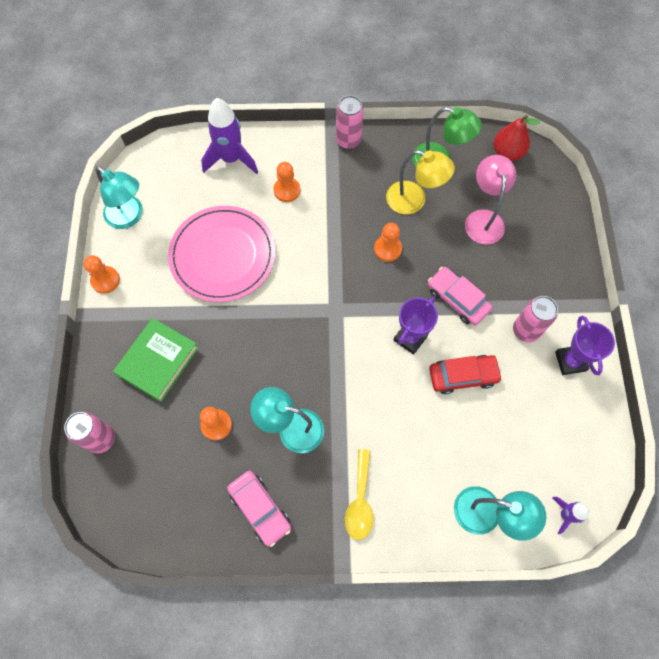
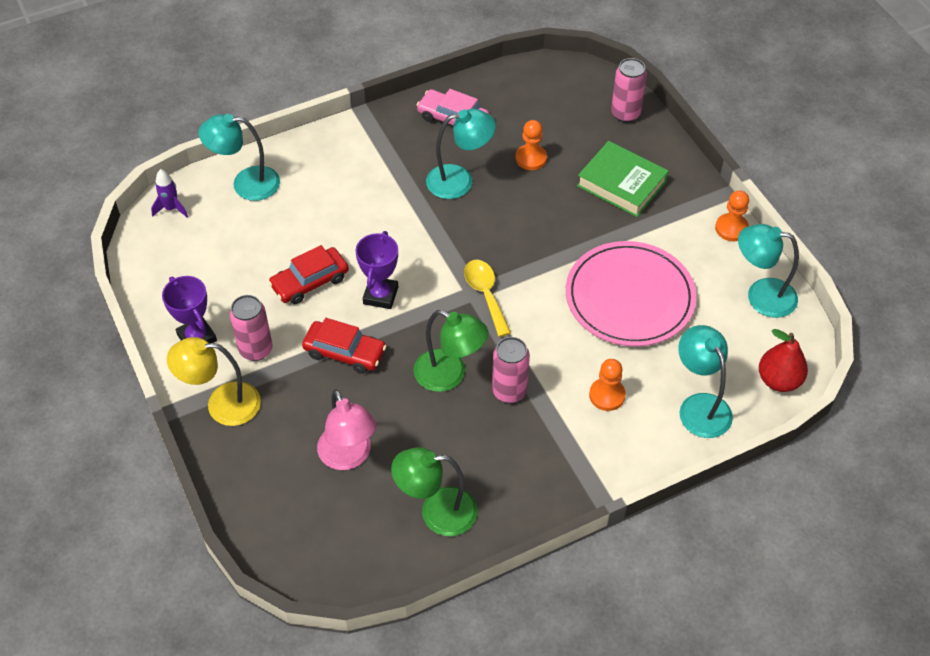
camera: 155 degrees right, 15 degrees down
(158, 361) = (621, 184): green book -> green book turned 60 degrees counterclockwise
(231, 159) = (699, 406): purple rocket -> turquoise lamp
(348, 141) = (570, 491): pink can -> pink can (509, 391)
(360, 501) = (367, 153): yellow spoon -> yellow spoon (485, 294)
(387, 249) = (449, 375): orange pawn -> green lamp
(414, 201) = (445, 445): yellow lamp -> yellow lamp (222, 404)
(457, 299) = (345, 352): pink car -> red car
(507, 153) = (349, 563): red pear -> red pear (779, 380)

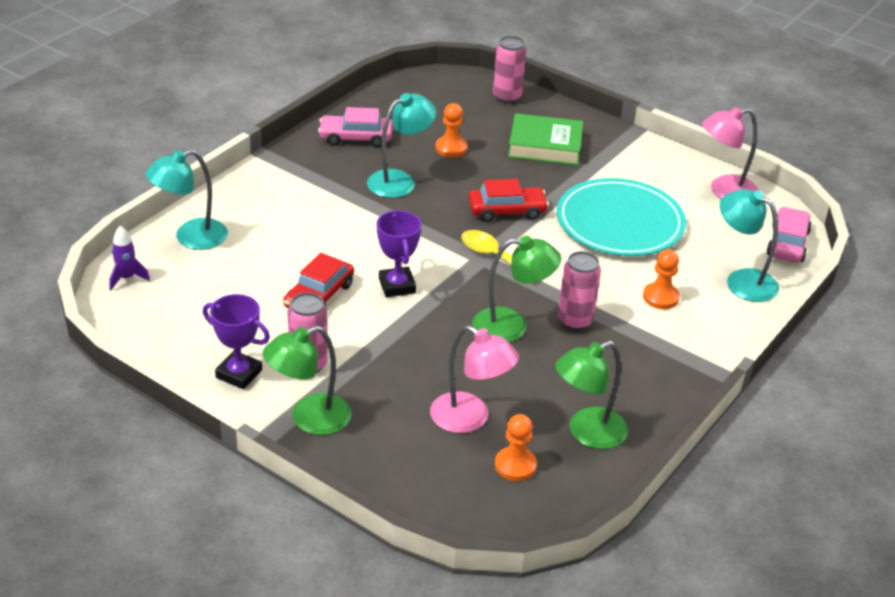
camera: 30 degrees left, 15 degrees down
(222, 404) = (309, 419): yellow lamp -> green lamp
(345, 352) = (398, 339): red car -> red car (507, 211)
(629, 297) = (620, 222): pink plate -> turquoise plate
(731, 228) = (661, 152): orange pawn -> orange pawn (515, 465)
(761, 296) = (724, 191): turquoise lamp -> pink lamp
(779, 380) = (787, 243): red pear -> pink car

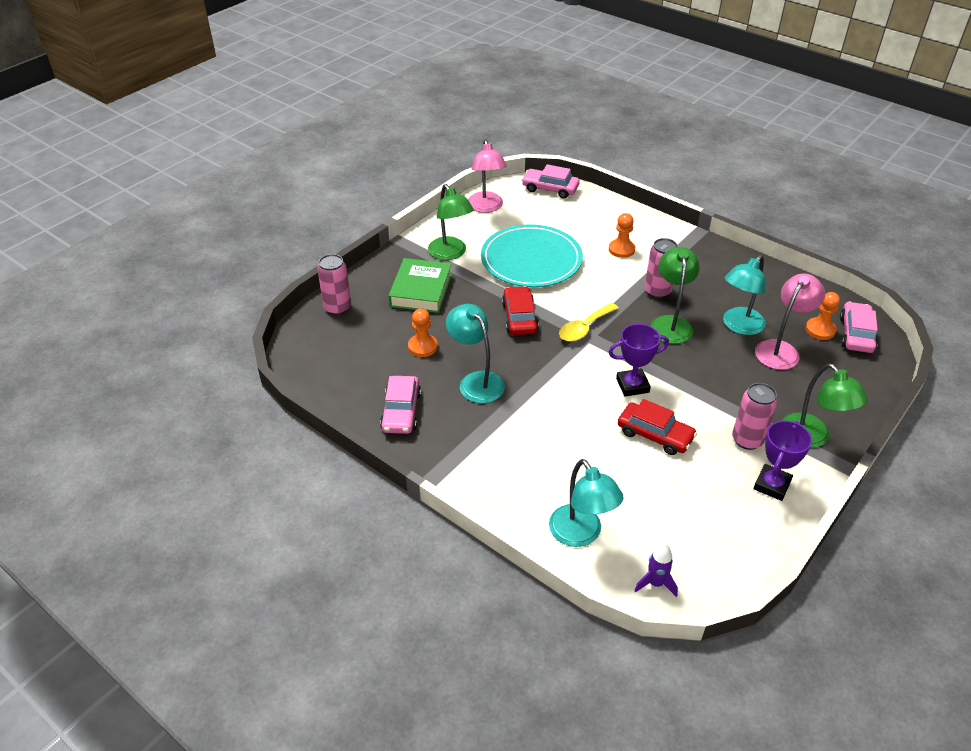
camera: 85 degrees left, 5 degrees up
(510, 502) = (856, 334): none -> pink car
(587, 433) = (776, 295): green lamp -> green lamp (450, 253)
(742, 281) = (596, 212): turquoise lamp -> turquoise lamp (739, 326)

